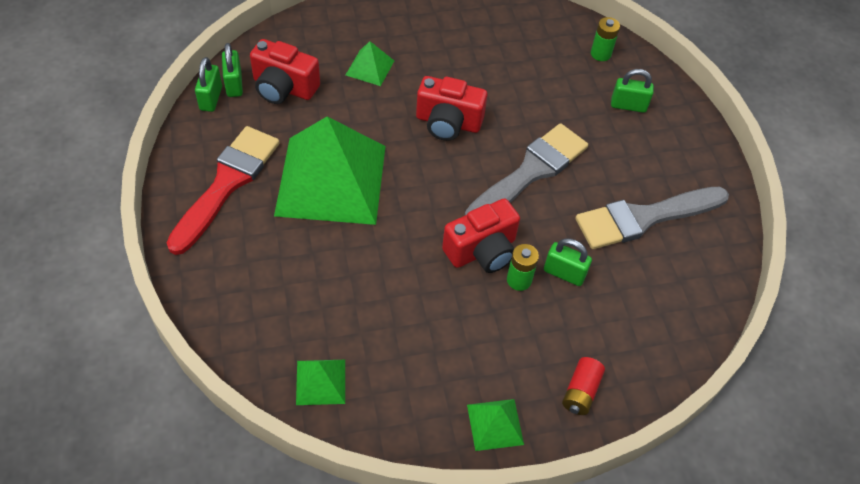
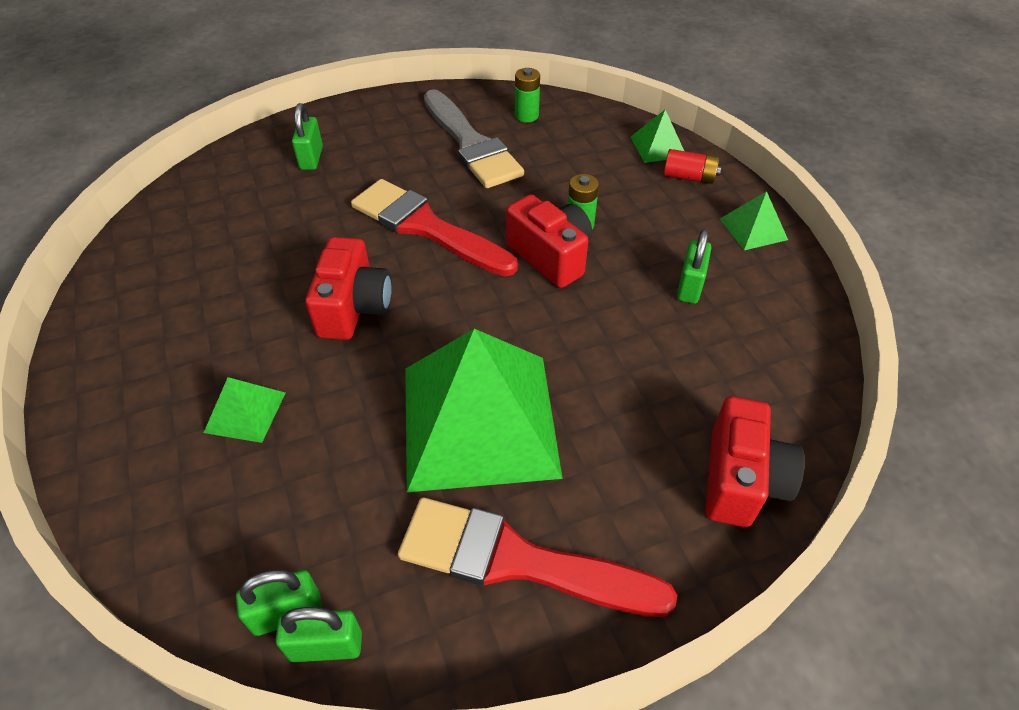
camera: 95 degrees left, 5 degrees down
(284, 88) = (294, 526): red camera -> red camera (741, 480)
(321, 382) = (783, 373): green pyramid -> green pyramid (658, 146)
(530, 172) = (426, 227): grey brush -> red brush
(564, 273) = (559, 194): green padlock -> green padlock (689, 286)
(600, 54) = (224, 181): green battery -> green battery (526, 116)

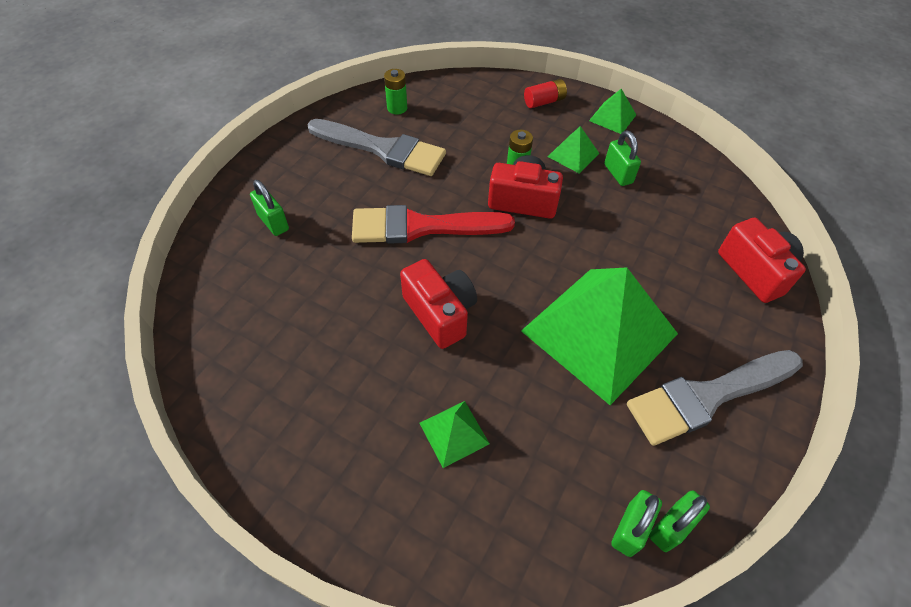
camera: 40 degrees left, 5 degrees up
(518, 561) = (708, 396): red brush -> grey brush
(658, 146) = (504, 89): green pyramid -> green pyramid (573, 154)

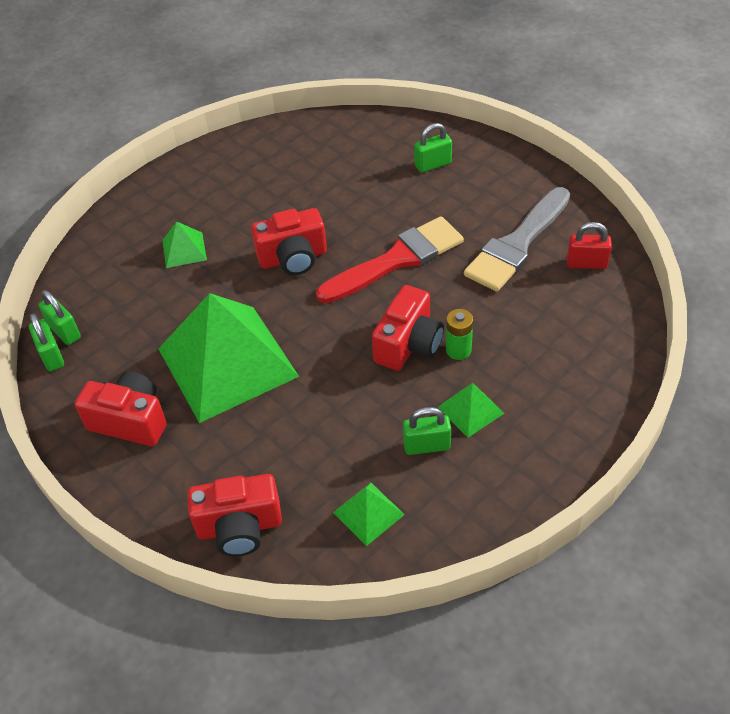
camera: 110 degrees right, 5 degrees down
(397, 108) = (586, 263): green battery -> red padlock
(422, 227) = (396, 260): red brush -> red brush turned 45 degrees clockwise
(544, 101) = (579, 407): red battery -> none
(612, 117) = (534, 475): green pyramid -> green pyramid (368, 513)
(708, 396) = (130, 421): grey brush -> red camera

